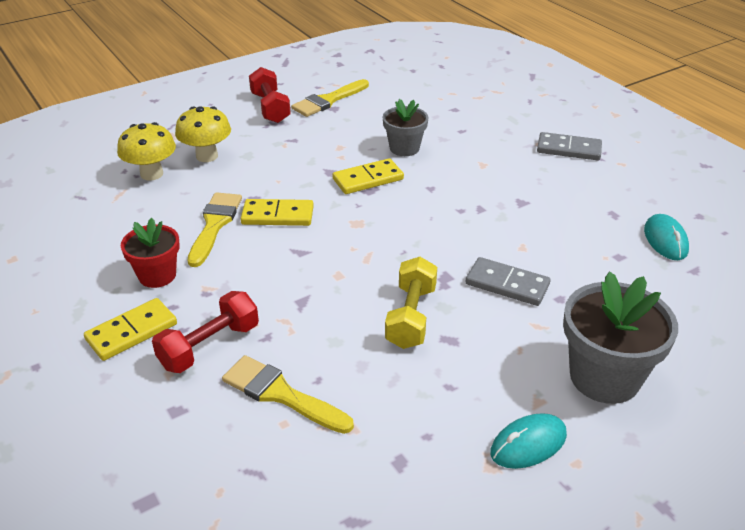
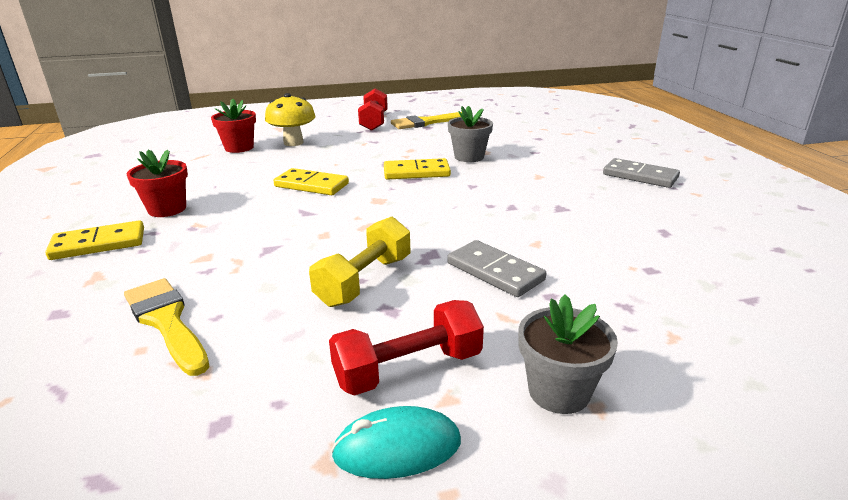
camera: 20 degrees right, 10 degrees down
(152, 174) = (239, 148): yellow mushroom -> red flower pot
(209, 346) = (148, 267): red dumbbell -> red dumbbell (408, 369)
(214, 225) = (252, 184): yellow brush -> none
(604, 377) = (559, 391): grey flower pot -> grey flower pot, size x0.61
(665, 240) = (721, 264): turquoise mouse -> none

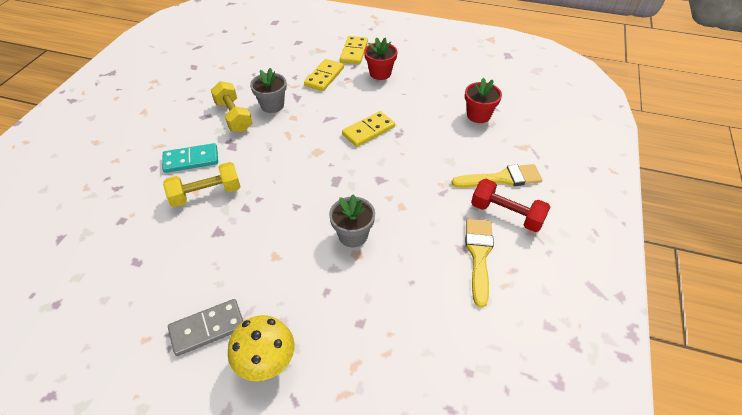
camera: 120 degrees right, 20 degrees up
(166, 321) = (263, 63): yellow brush -> yellow brush (501, 178)
(293, 143) = (472, 145): yellow mushroom -> yellow mushroom (266, 363)
(397, 448) = (141, 94): turquoise mouse -> none
(408, 369) = (167, 108): red dumbbell -> none
(416, 172) = (347, 188): yellow domino -> yellow domino (324, 77)
(495, 271) = (191, 160): grey domino -> turquoise domino
(529, 234) = (206, 194): none -> yellow dumbbell
(559, 391) = (111, 137): grey flower pot -> grey flower pot (272, 105)

